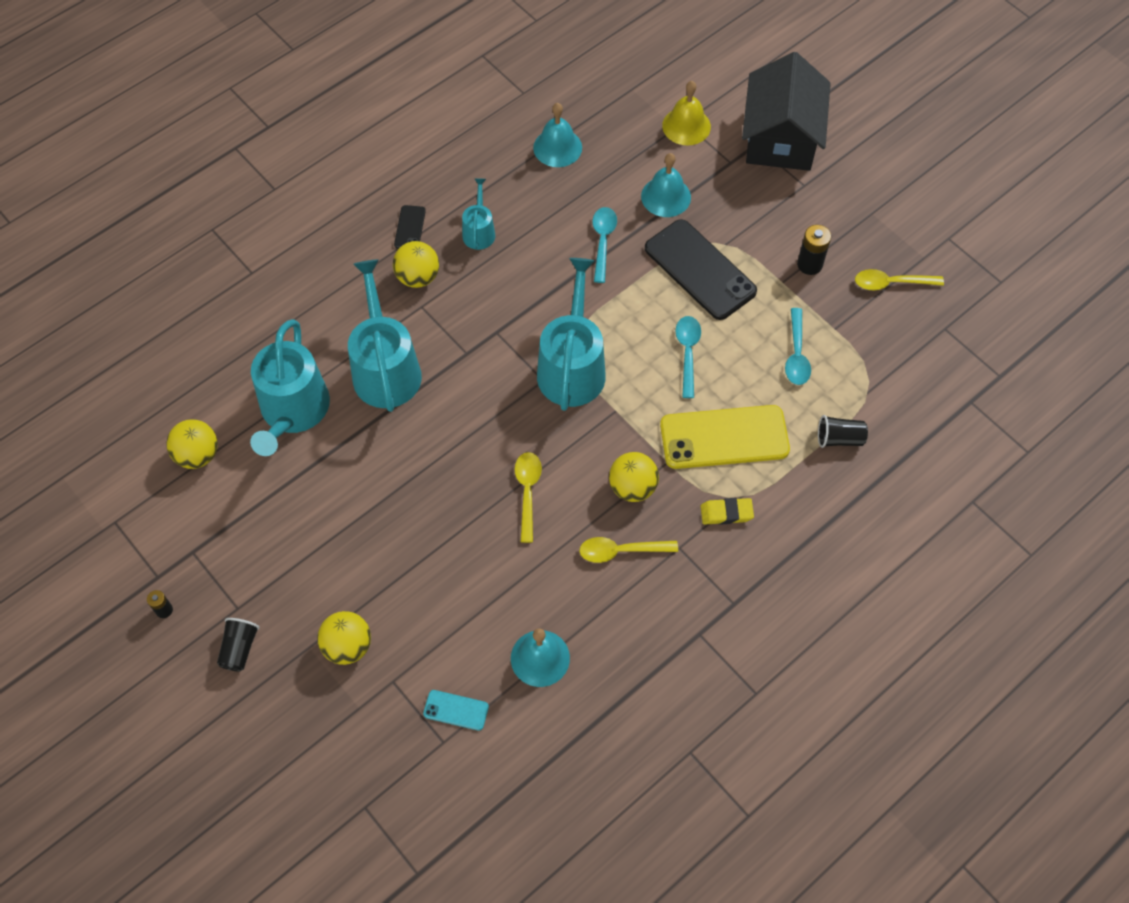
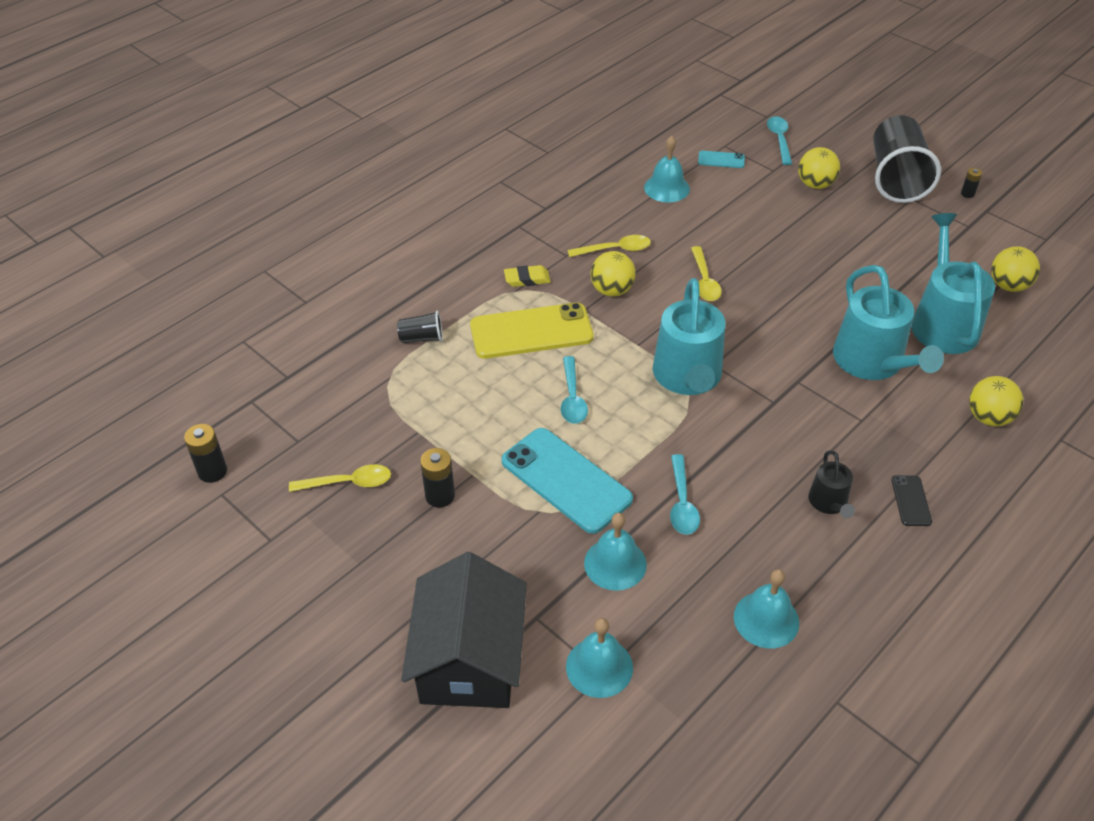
camera: 175 degrees right, 15 degrees down
(239, 649) = (896, 178): black cup -> black cup, size x2.26
(418, 277) = (878, 448): yellow ball -> yellow ball (988, 417)
(479, 231) = (829, 503): turquoise watering can -> black watering can
(686, 126) = (599, 667): yellow bell -> turquoise bell
(700, 270) = (566, 480): black phone -> turquoise phone
(796, 354) = (459, 405): turquoise spoon -> turquoise spoon (779, 140)
(1015, 304) = (212, 471): none -> black battery

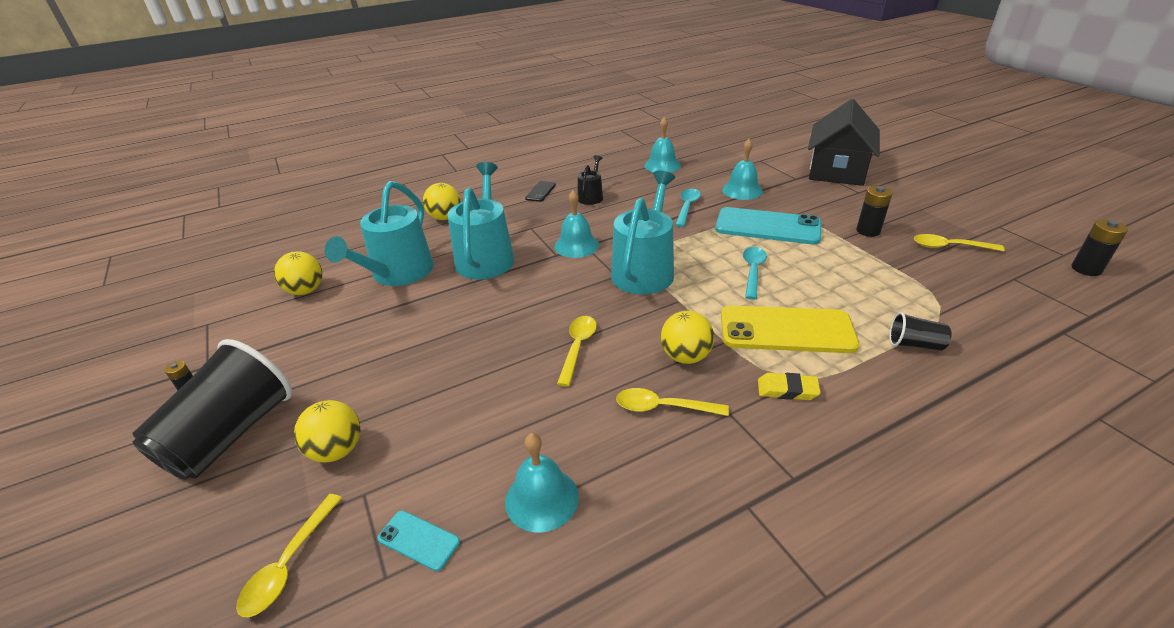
camera: 160 degrees left, 10 degrees down
(566, 480) = (767, 227): turquoise phone -> turquoise phone turned 45 degrees counterclockwise
(599, 667) = (761, 162): turquoise bell -> turquoise bell (576, 245)
(779, 140) = (289, 563): turquoise spoon -> yellow spoon

